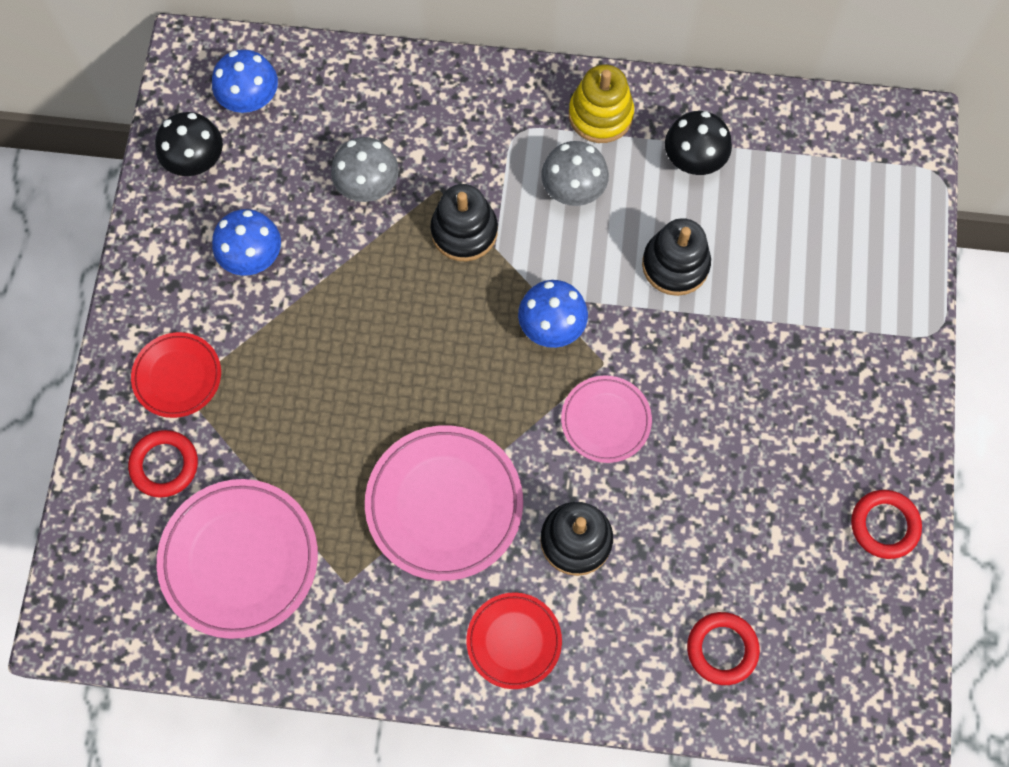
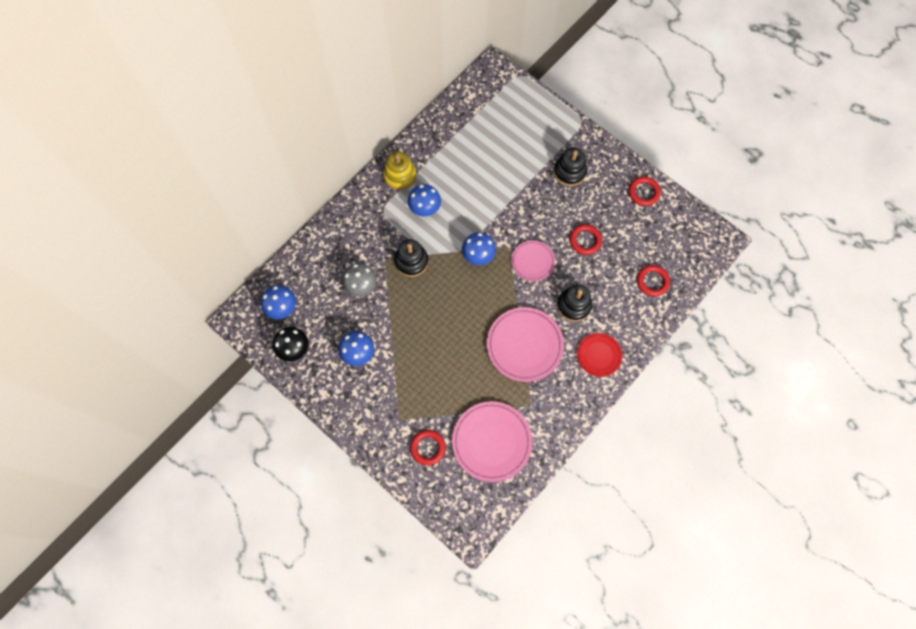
camera: 55 degrees left, 0 degrees up
(177, 376) = (391, 418): red plate -> none
(573, 189) = (425, 208): grey mushroom -> blue mushroom
(675, 265) = (486, 192): black stacking toy -> black stacking toy (569, 172)
(694, 159) = (446, 155): black mushroom -> none
(712, 482) = (585, 240): none -> red ring

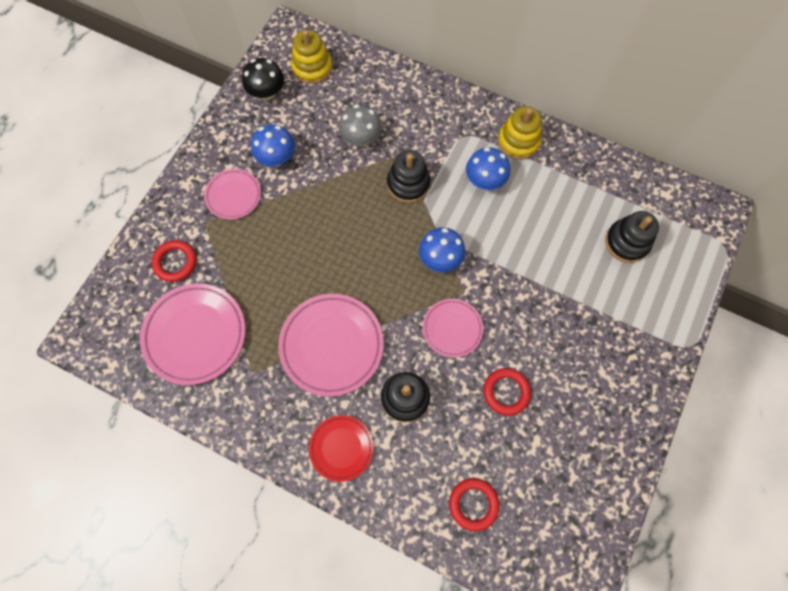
camera: 75 degrees right, 0 degrees up
(282, 307) = (312, 67): blue mushroom -> yellow stacking toy
(382, 393) = (233, 195): none -> pink plate
(569, 172) = (603, 347): black stacking toy -> black stacking toy (626, 242)
(643, 192) = (611, 462): red ring -> none

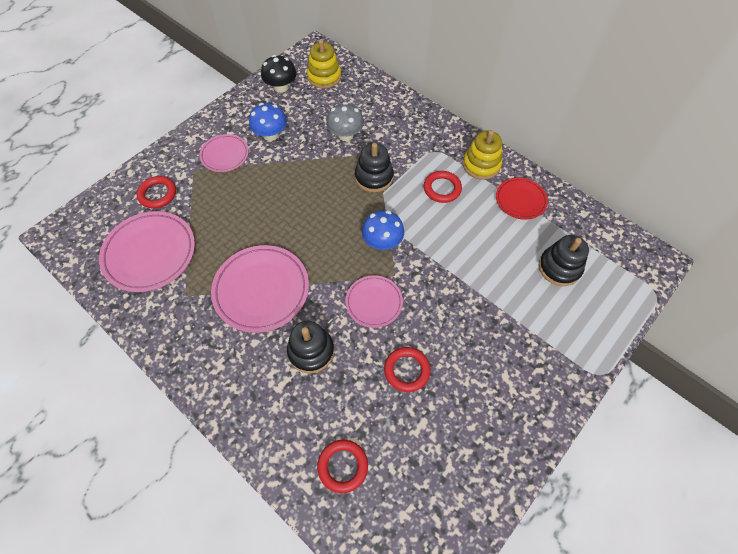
camera: 15 degrees right, 10 degrees down
(341, 448) = (237, 380): red plate -> red plate (520, 200)
(485, 180) = (442, 188): blue mushroom -> red ring

